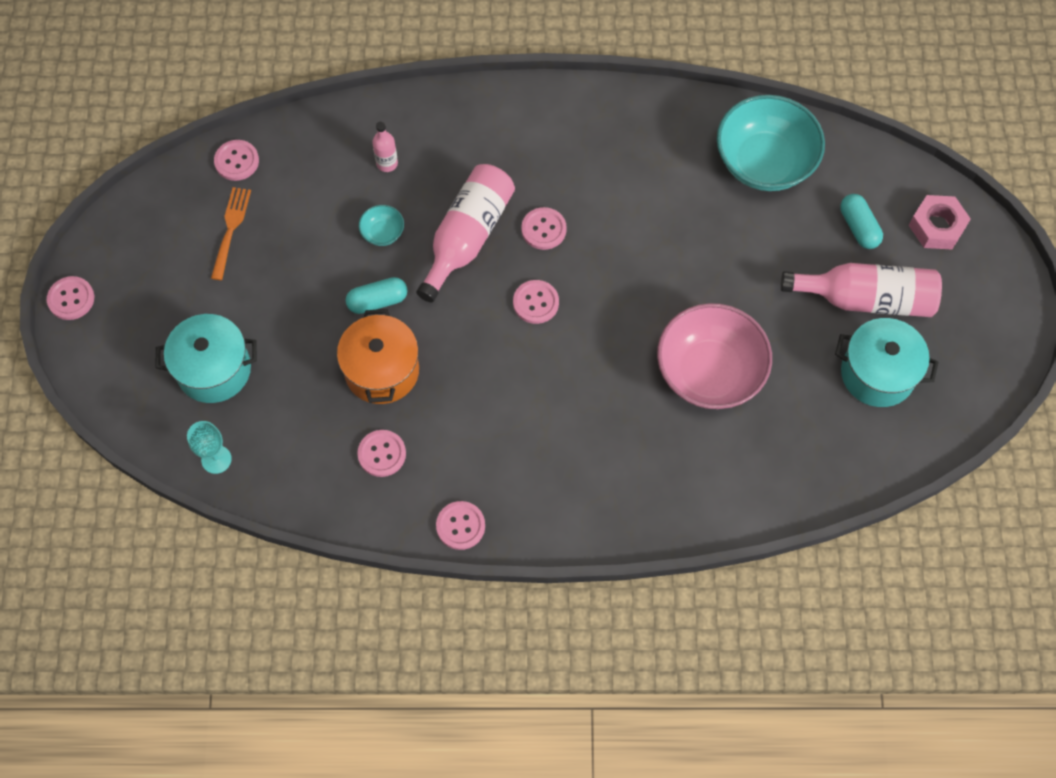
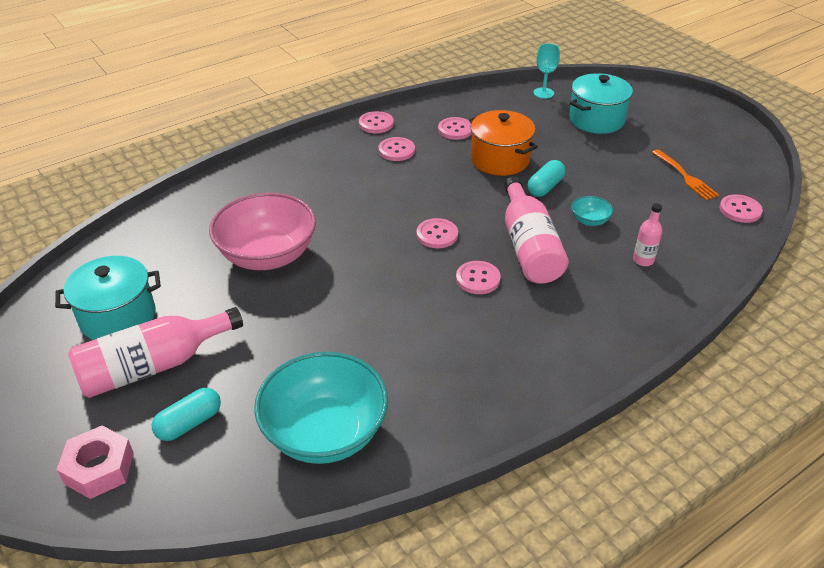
camera: 145 degrees right, 25 degrees down
(71, 299) = (717, 111): pink button -> pink button (396, 150)
(858, 227) = (189, 423): turquoise capsule -> turquoise capsule turned 75 degrees counterclockwise

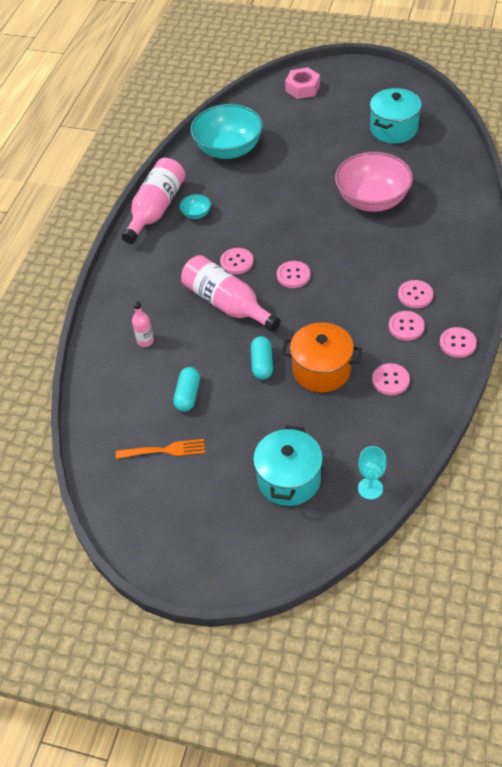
camera: 145 degrees right, 10 degrees up
(153, 366) = (341, 124): pink bottle -> pink bottle (156, 209)
(189, 423) = (291, 118): turquoise capsule -> turquoise capsule (188, 395)
(589, 221) = (205, 352): turquoise bowl -> turquoise bowl (196, 214)
(685, 176) = (164, 450): orange fork -> orange fork turned 150 degrees clockwise
(740, 210) = (101, 438): pink button -> pink button (415, 295)

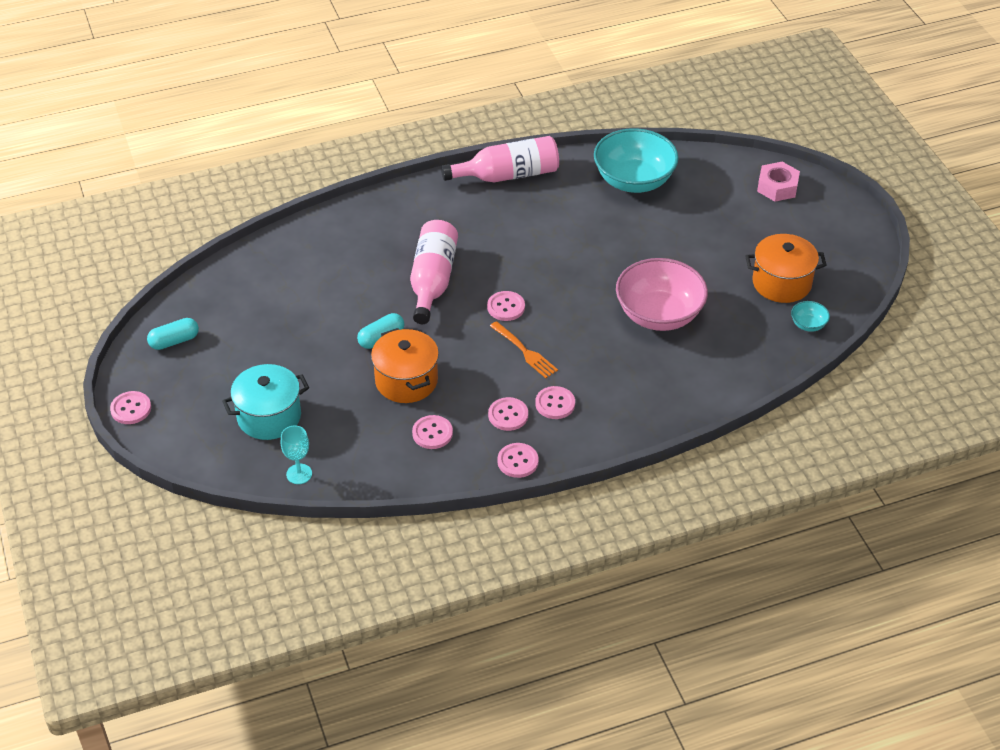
camera: 50 degrees right, 5 degrees down
(145, 341) = (346, 251): pink bottle -> none
(164, 450) = (240, 324): orange fork -> orange fork (524, 351)
(188, 395) = (309, 309): turquoise capsule -> turquoise capsule (174, 341)
(196, 214) = (526, 204): turquoise bowl -> turquoise bowl (808, 324)
(237, 262) = (489, 261): pink button -> pink button (131, 409)
(393, 129) = (781, 283): turquoise pot -> orange pot

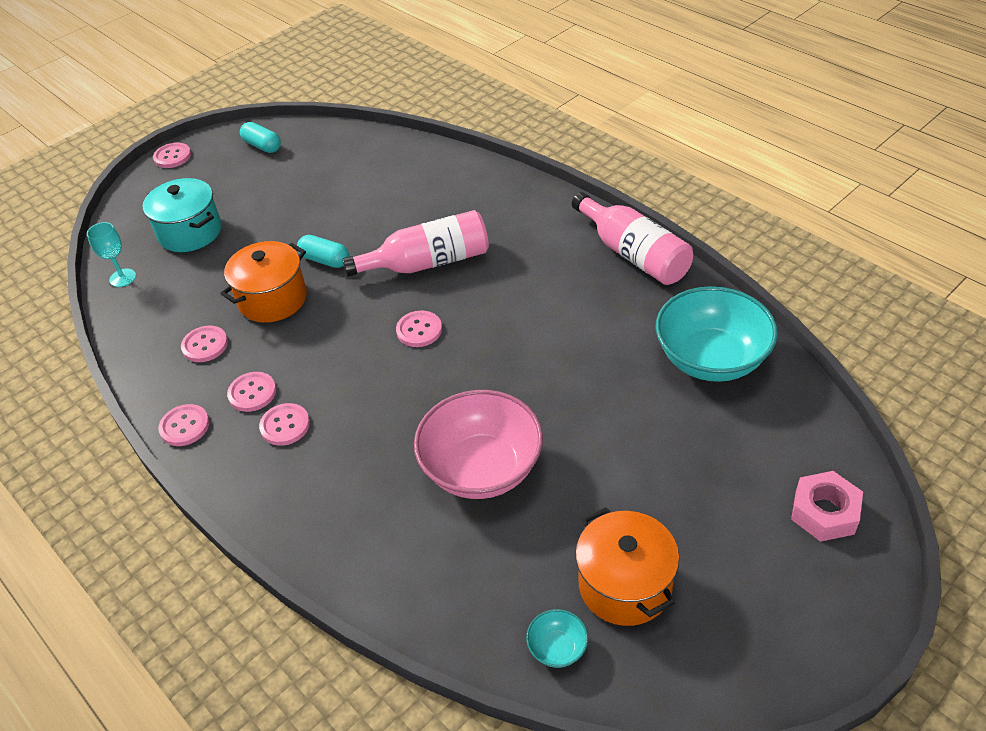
camera: 70 degrees right, 0 degrees up
(524, 351) = (357, 370): orange fork -> none

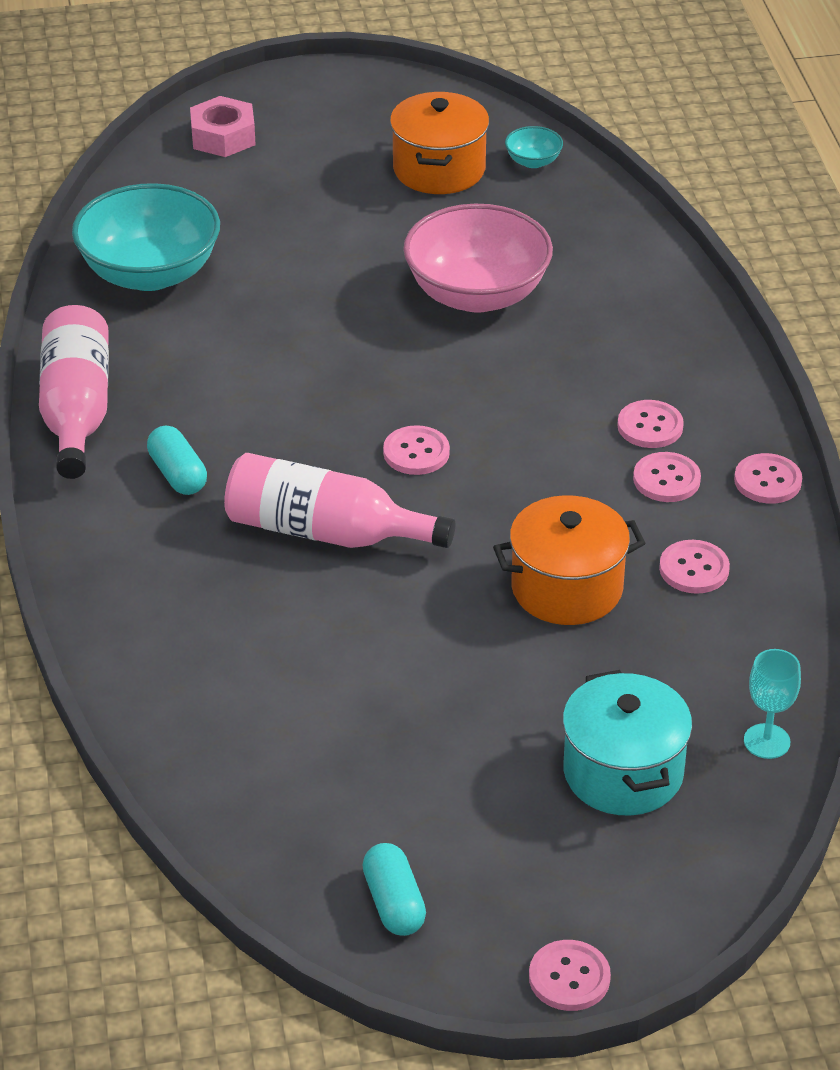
camera: 150 degrees left, 5 degrees down
(325, 260) = (455, 610): turquoise capsule -> turquoise capsule (177, 474)

